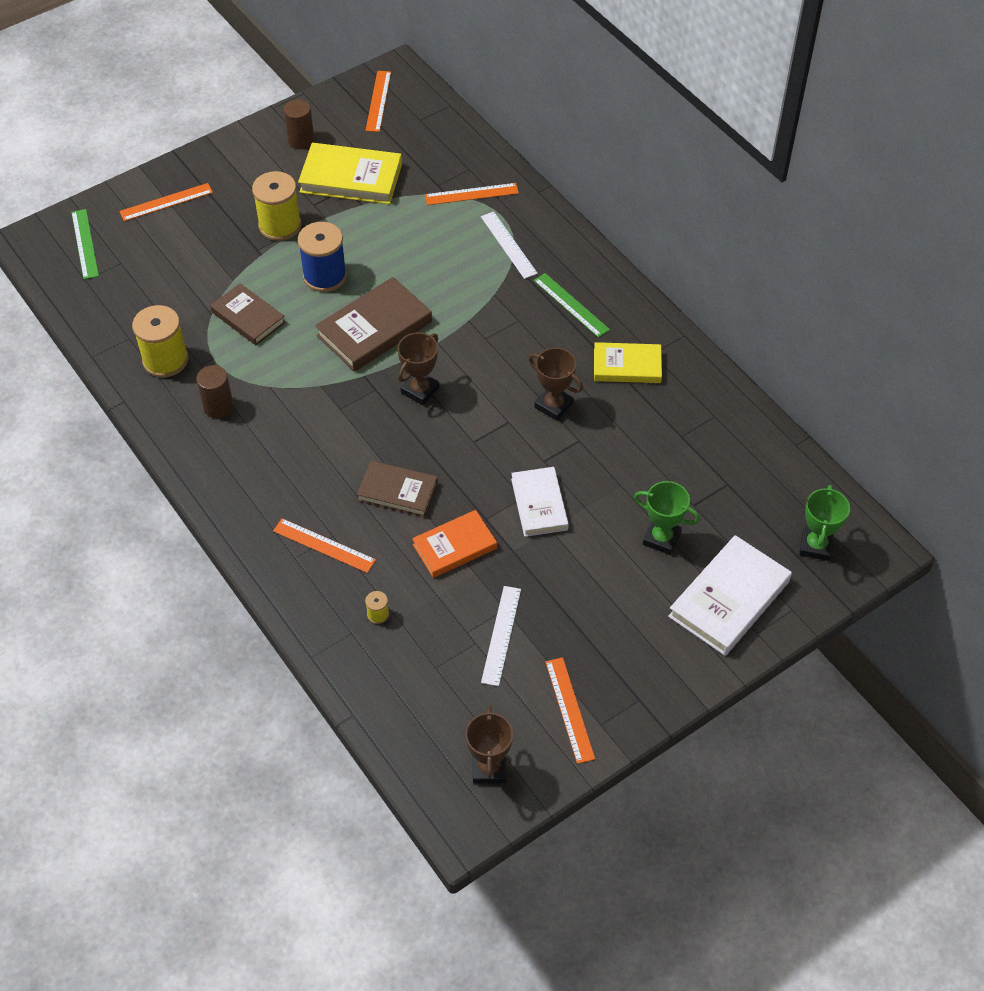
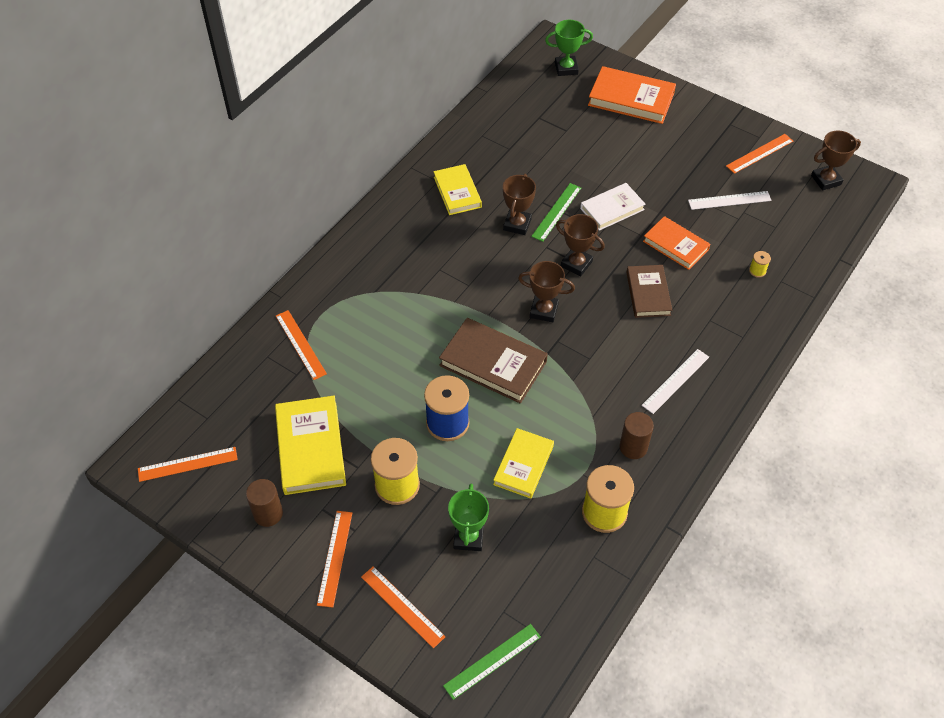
camera: 110 degrees left, 0 degrees up
(248, 317) = (523, 465): brown book -> yellow book
(324, 545) = (722, 322): orange ruler -> orange ruler (335, 558)
(471, 440) = (576, 264): none -> brown trophy
(508, 245) = (355, 299): white ruler -> white ruler (675, 381)
(571, 305) = (408, 240): green ruler -> green ruler (556, 212)
(661, 538) = (603, 140): green trophy -> green trophy (468, 537)
(729, 599) = (631, 99): white book -> orange book

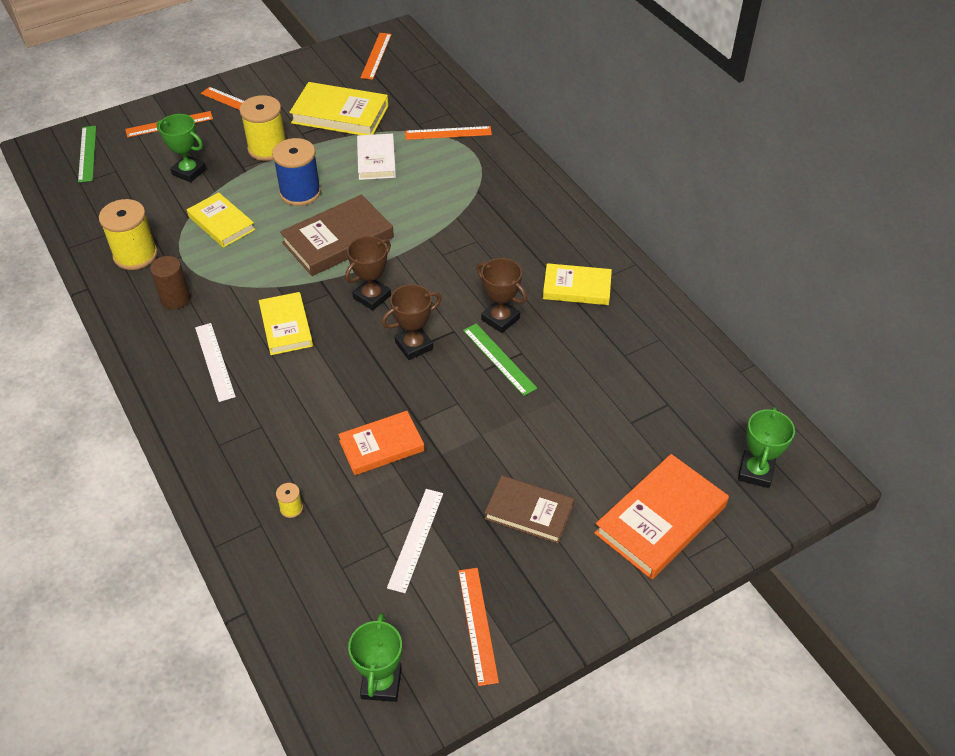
camera: 115 degrees right, 5 degrees down
(268, 513) = (301, 82): brown cylinder -> none
(610, 352) = (286, 326): none -> yellow book
(612, 209) = (473, 411): white book -> white book (376, 160)
(648, 293) = (333, 389): brown book -> brown book (529, 512)
(826, 180) = (381, 683): brown trophy -> green trophy

